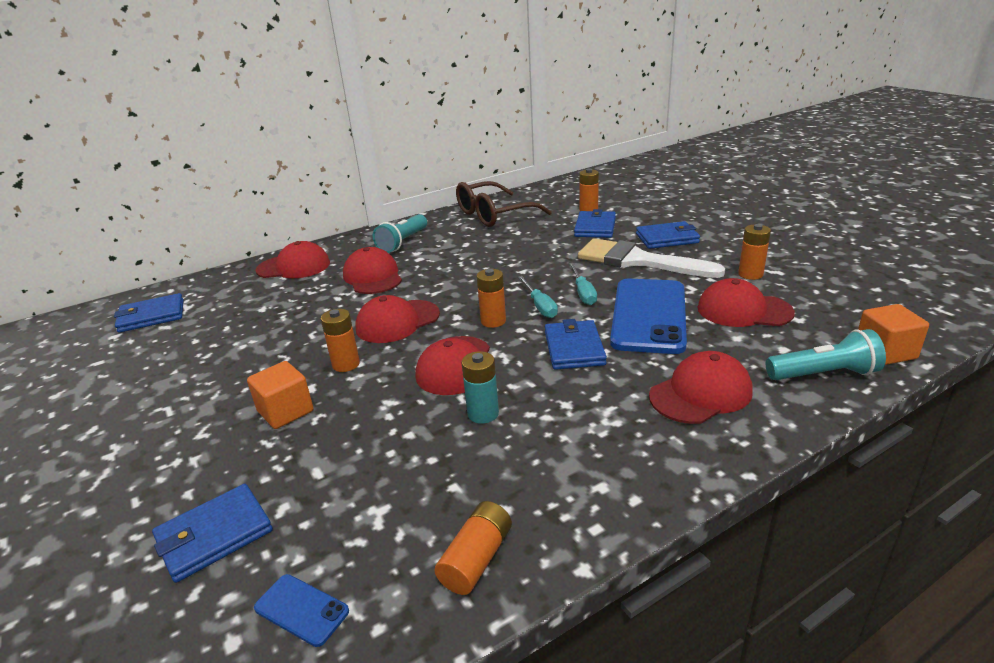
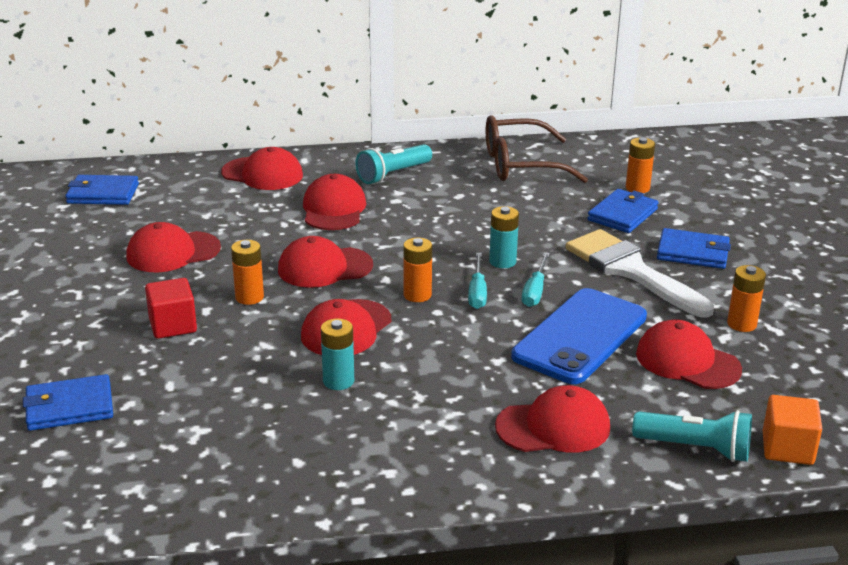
camera: 20 degrees right, 0 degrees up
(248, 346) = (173, 252): none -> red cap
(285, 411) = (173, 325): orange cube -> red cube
(301, 610) = (104, 477): blue phone -> none
(476, 559) = (249, 488): orange battery -> none
(539, 279) = (502, 262): none -> turquoise battery
(574, 348) = (473, 347): blue wallet -> none

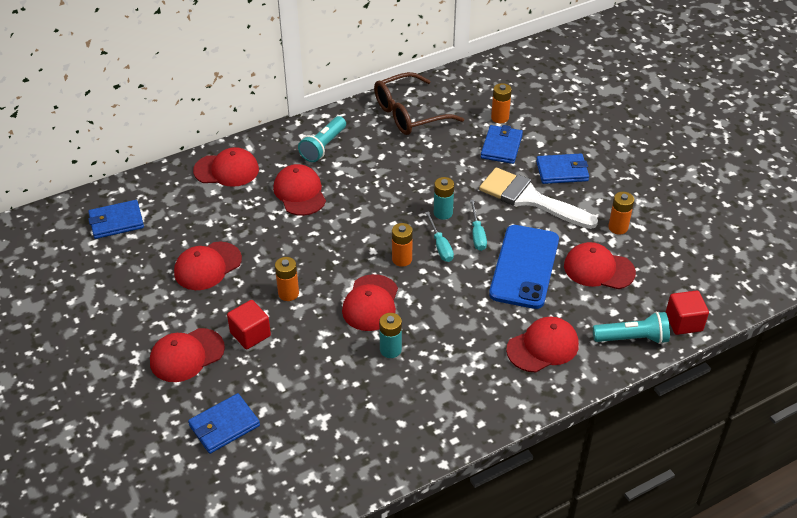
camera: 20 degrees left, 15 degrees up
(324, 267) = (325, 251): red cap -> red cap (187, 355)
(787, 448) = (683, 322): orange cube -> red cube

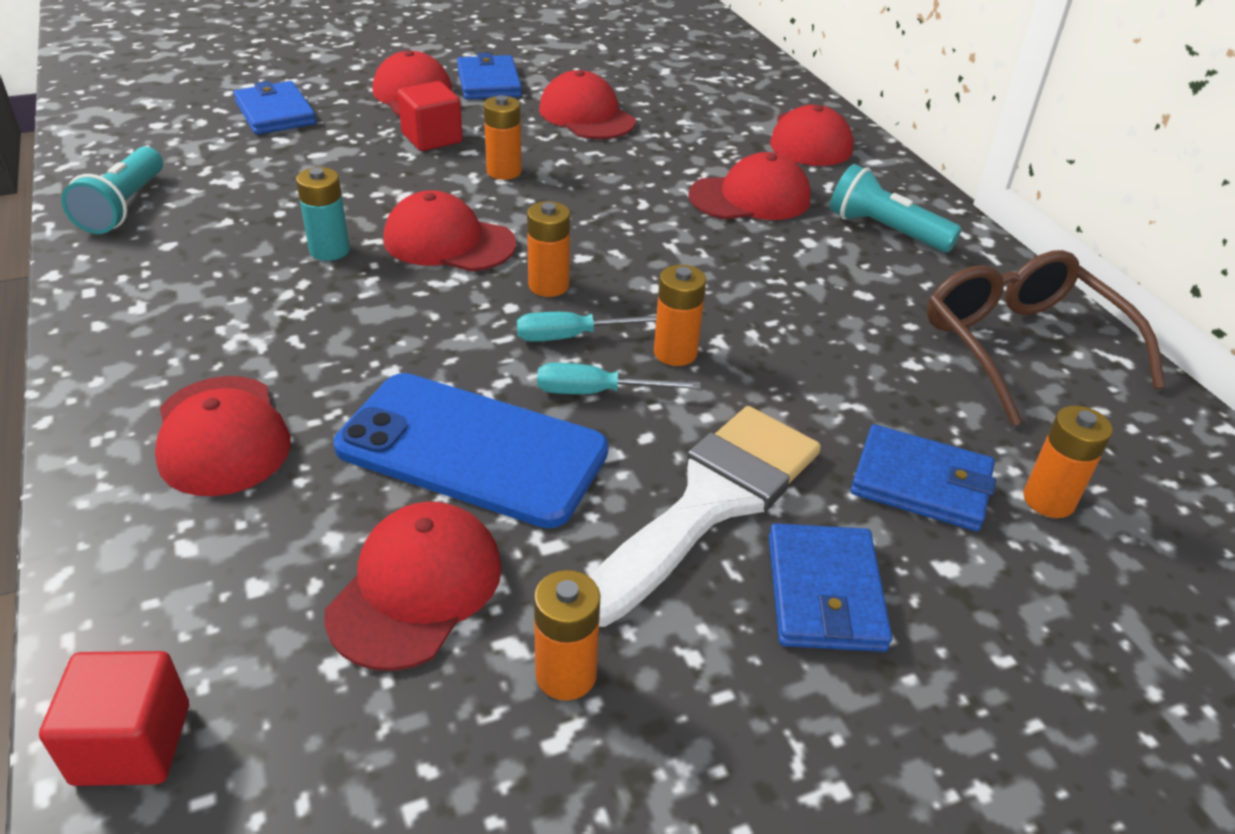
camera: 95 degrees right, 5 degrees down
(116, 222) = (695, 61): blue wallet -> blue wallet (489, 82)
(443, 213) = (675, 353): turquoise battery -> orange battery
(632, 338) = (149, 603): turquoise flashlight -> turquoise flashlight (124, 207)

